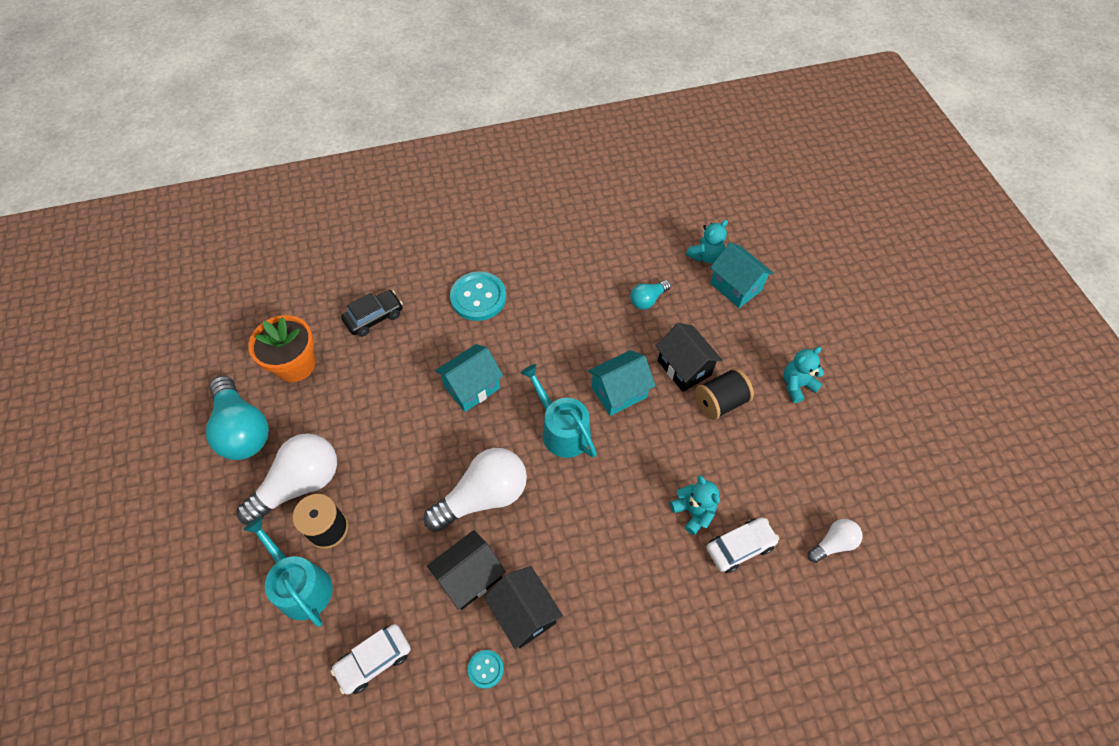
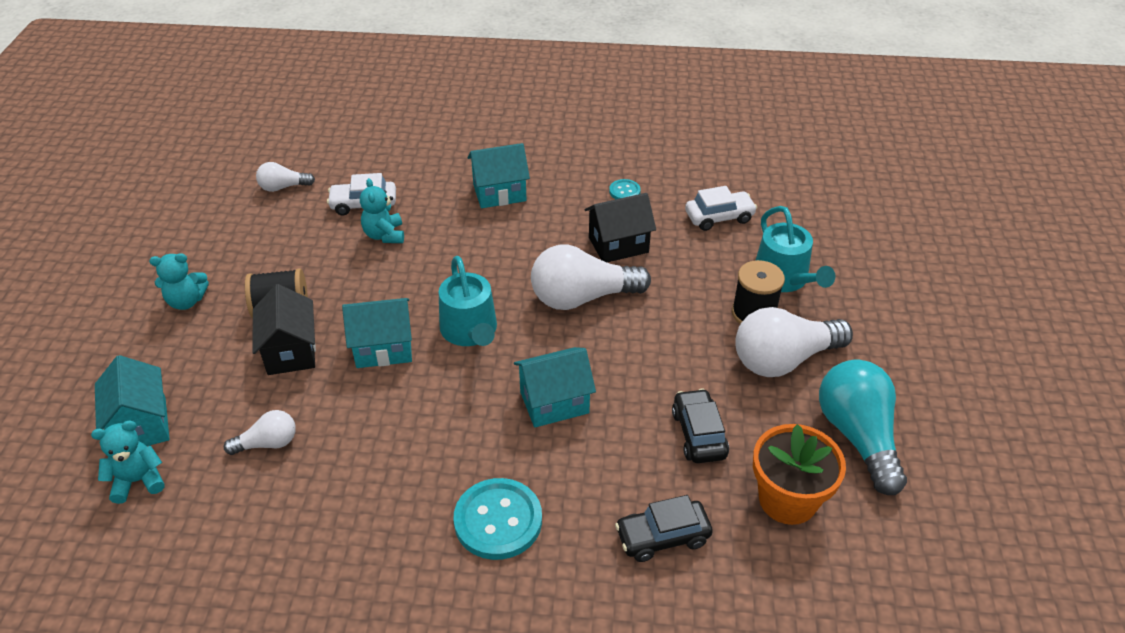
camera: 160 degrees left, 15 degrees down
(361, 394) = (698, 434): none -> black car
(524, 613) = (578, 212): black house -> none
(617, 615) = (499, 193): none -> turquoise house
(648, 300) = (268, 443): turquoise light bulb -> white light bulb

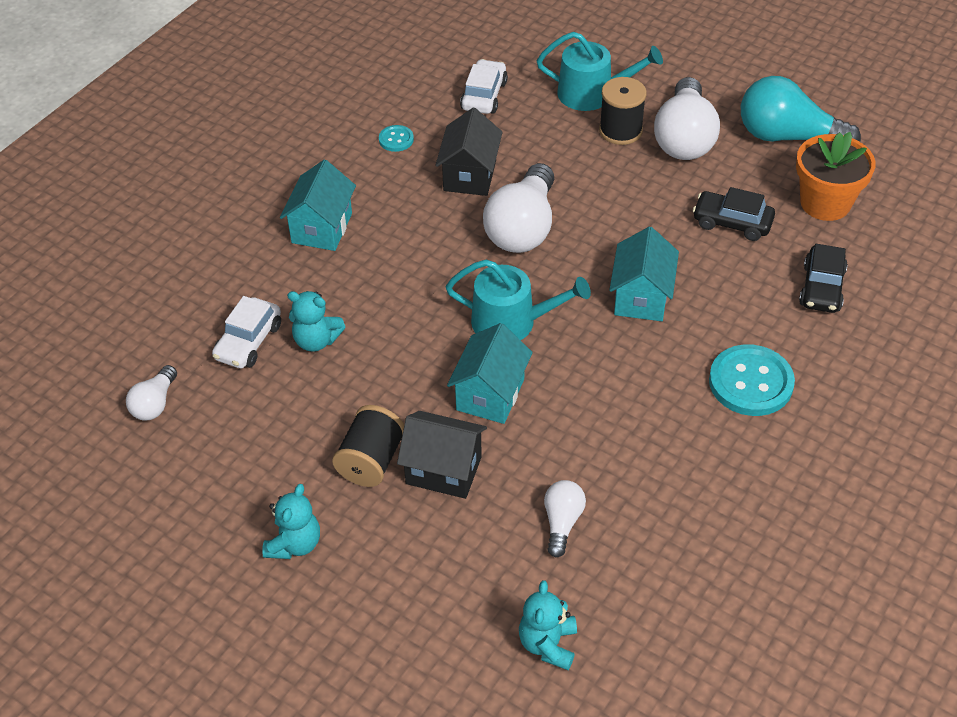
camera: 60 degrees left, 5 degrees up
(142, 425) = (468, 626): turquoise house -> none

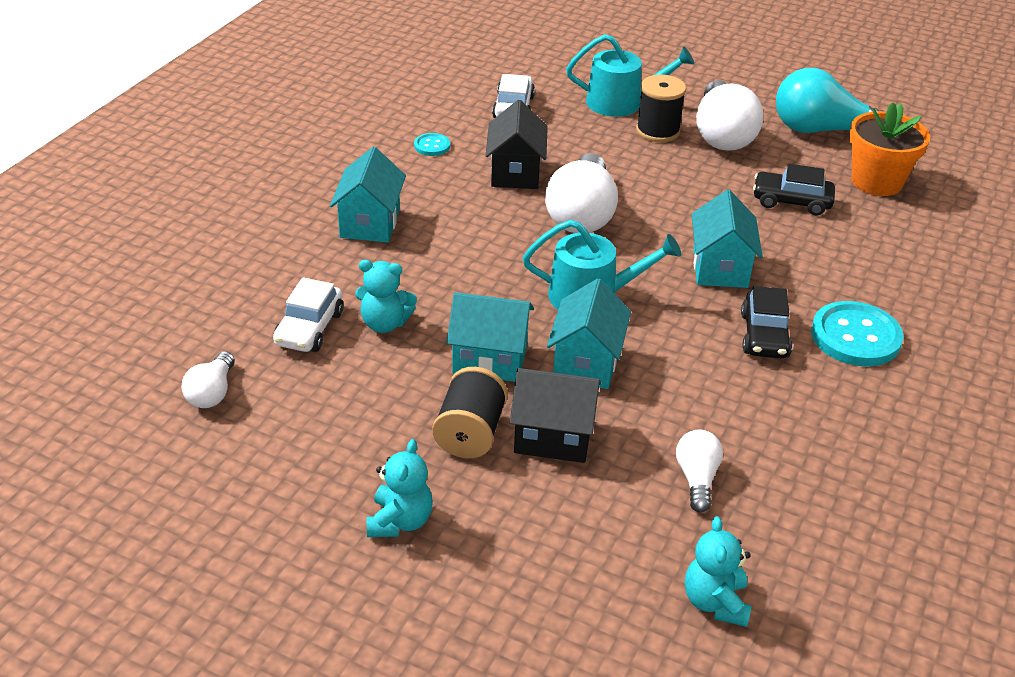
camera: 10 degrees left, 10 degrees down
(403, 385) = (490, 359): none -> turquoise house
(821, 288) = (898, 252): black car -> black car (764, 335)

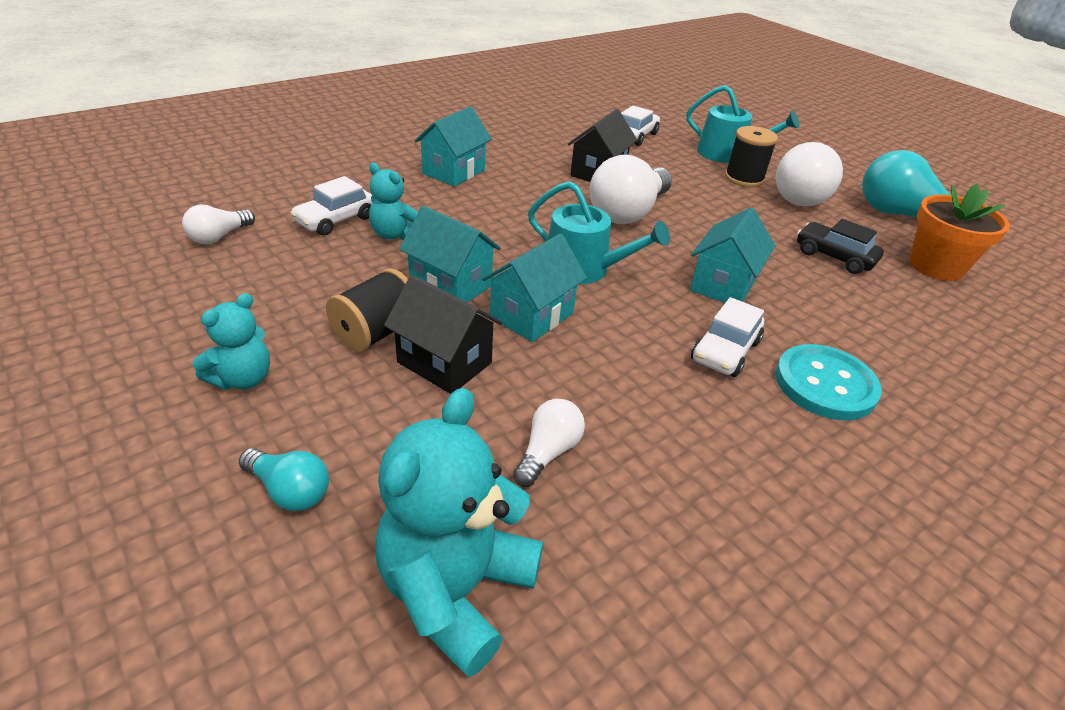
camera: 25 degrees right, 0 degrees up
(432, 146) = (549, 141): turquoise button -> none
(535, 590) = (289, 491): none -> turquoise light bulb
(715, 602) = (456, 590): turquoise teddy bear -> turquoise teddy bear, size x1.76
(764, 335) = (725, 351): black car -> white car

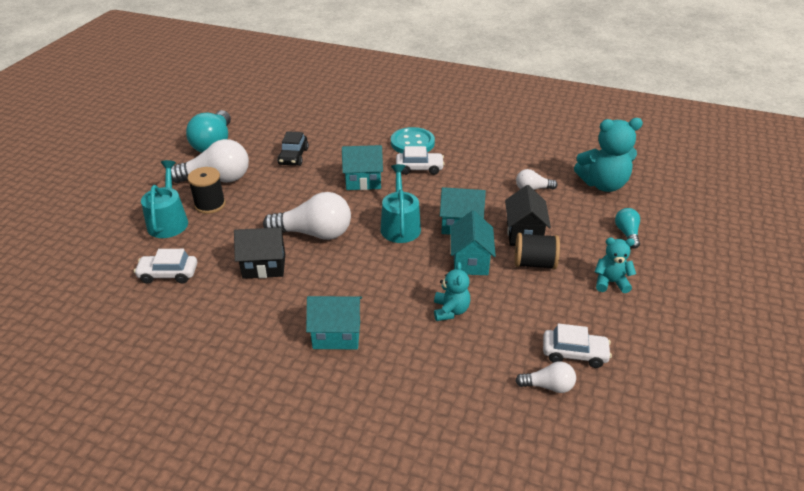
camera: 120 degrees left, 0 degrees up
(336, 220) = (466, 347): white car -> white car (574, 353)
(935, 266) = (271, 129): orange flower pot -> none

